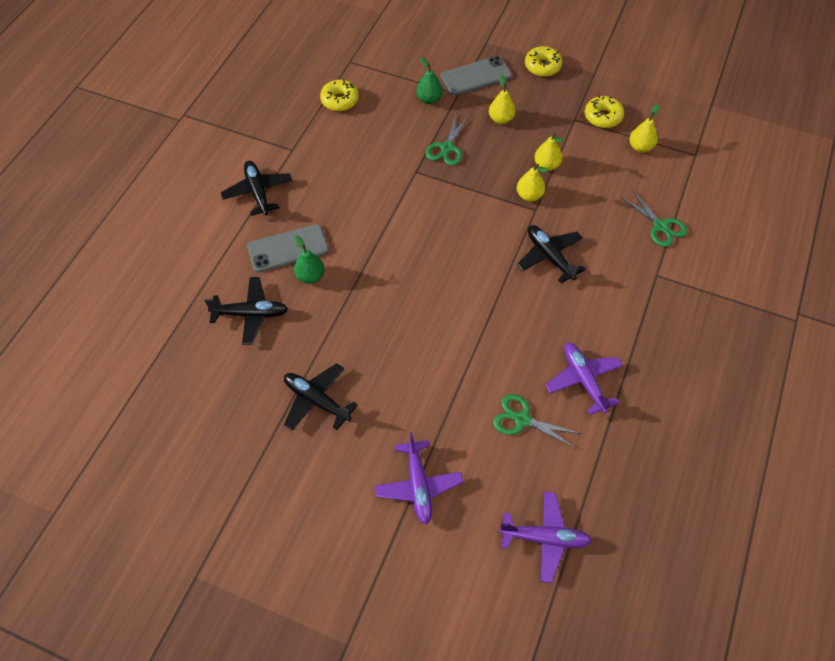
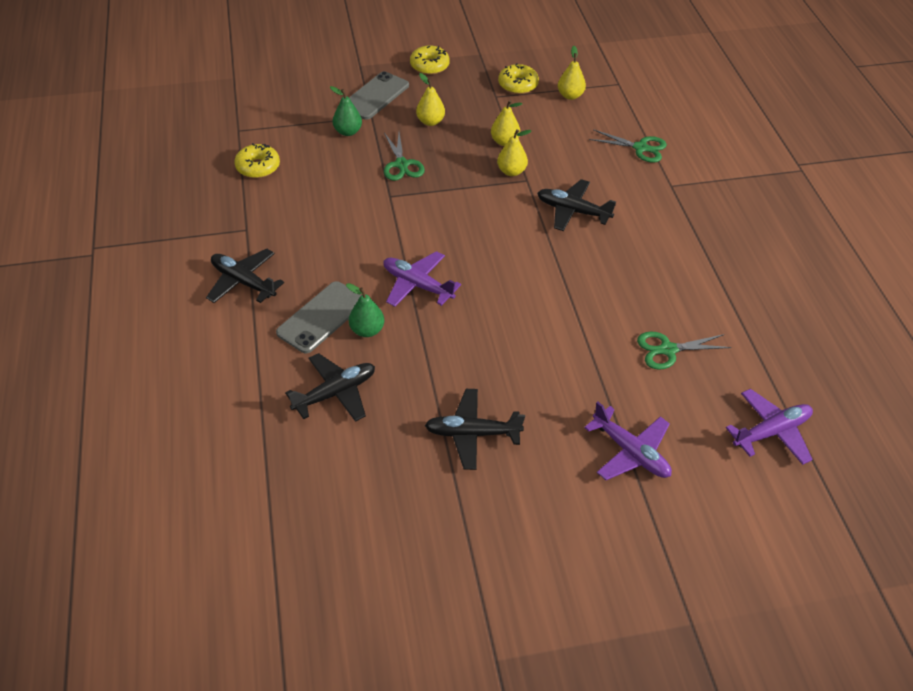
camera: 35 degrees left, 10 degrees down
(583, 380) = (688, 293): purple plane -> purple plane (417, 285)

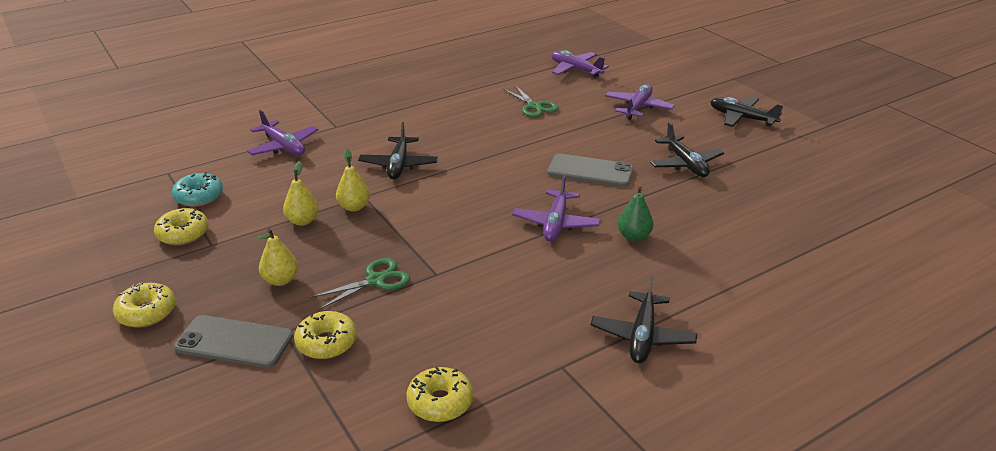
camera: 110 degrees left, 15 degrees down
(321, 317) = (642, 267): grey phone -> grey phone (590, 171)
(335, 393) = (715, 233): black plane -> black plane (742, 118)
(348, 132) = (326, 342): green pear -> yellow donut
(570, 95) = (199, 196): yellow pear -> turquoise donut
(640, 148) = (284, 146): green scissors -> purple plane

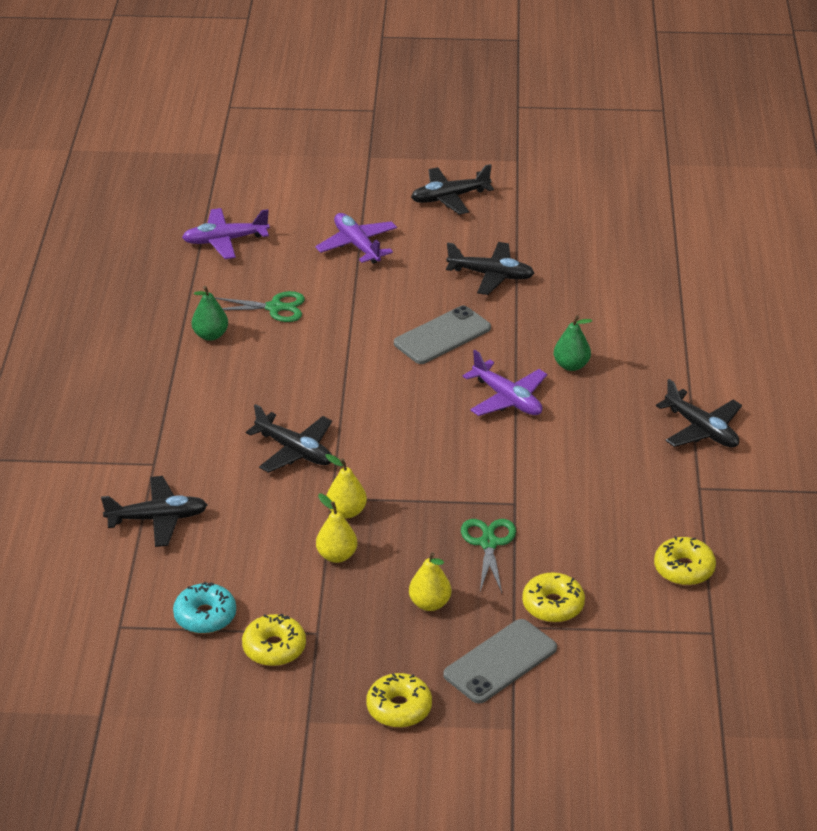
camera: 55 degrees left, 5 degrees up
(284, 146) = (157, 518): purple plane -> black plane
(479, 98) = (210, 335): none -> green pear

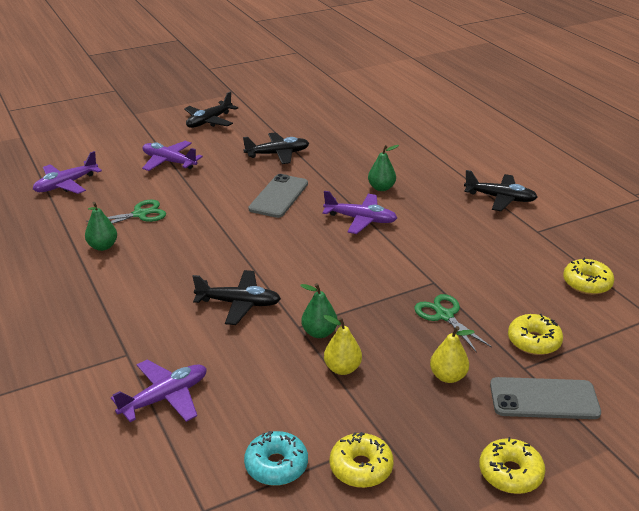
camera: 30 degrees left, 5 degrees down
(157, 518) = (165, 397): black plane -> purple plane
(346, 512) = (319, 333): yellow pear -> green pear
(500, 662) = (544, 399): grey phone -> grey phone turned 75 degrees clockwise

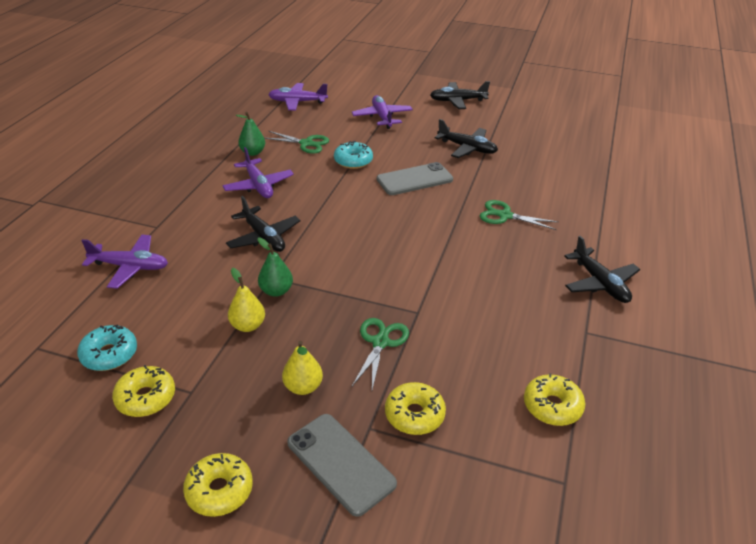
camera: 45 degrees right, 5 degrees up
(206, 207) = (353, 161): none -> turquoise donut
(360, 219) = (445, 230): purple plane -> purple plane (258, 185)
(381, 188) = (505, 215): green pear -> green scissors

